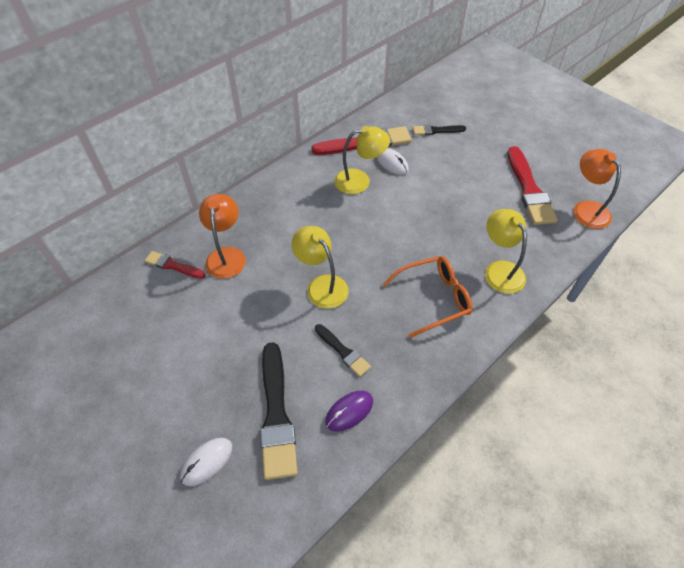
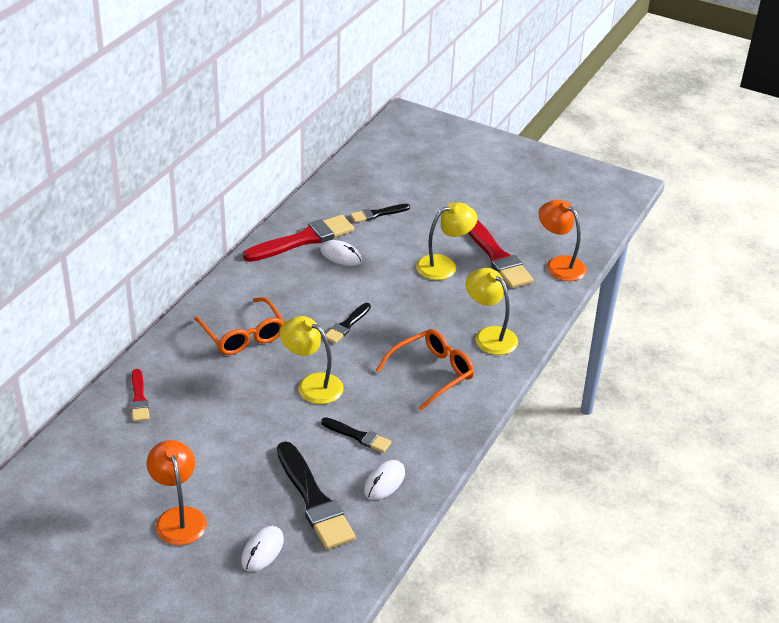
camera: 20 degrees left, 15 degrees down
(173, 265) = (139, 398): red brush -> red brush turned 105 degrees counterclockwise
(226, 255) = (195, 378): orange lamp -> orange lamp (178, 517)
(283, 222) = (243, 335): none -> orange glasses
(349, 411) = (384, 482): purple mouse -> white mouse
(360, 180) = (311, 279): yellow lamp -> yellow lamp (444, 265)
(374, 231) = (347, 325): none -> black brush

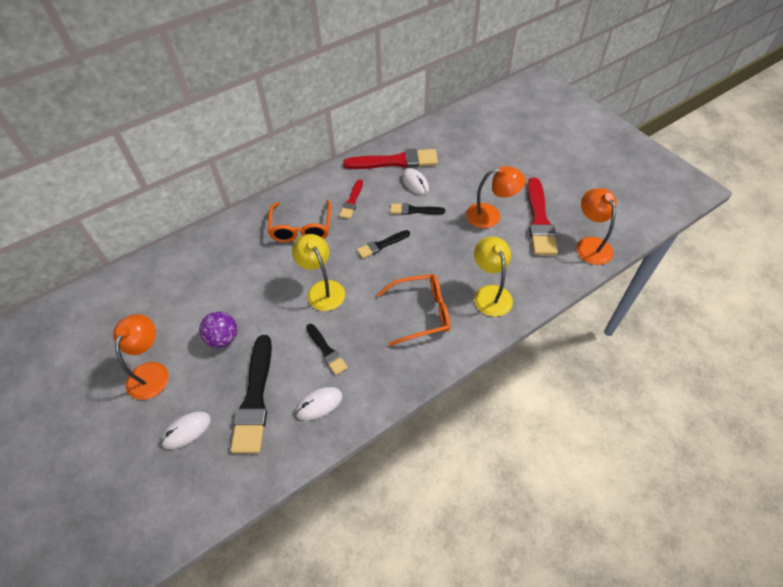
camera: 30 degrees right, 15 degrees up
(139, 398) = (196, 257): red brush -> red brush (352, 201)
(236, 462) = (223, 338): none -> purple ball
(377, 214) = (465, 155): black brush -> black brush (414, 210)
(444, 265) = (490, 215): yellow lamp -> orange lamp

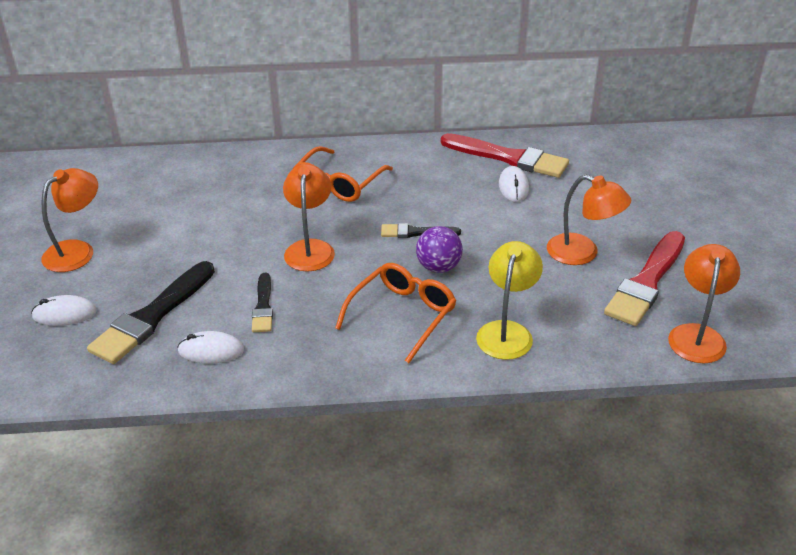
camera: 30 degrees right, 15 degrees down
(223, 338) = (168, 251): purple ball -> purple ball (438, 267)
(322, 289) = (310, 248): yellow lamp -> orange lamp
(352, 201) = (419, 178): red brush -> none
(414, 210) = (487, 213): black brush -> none
(421, 313) = (402, 315): orange glasses -> orange glasses turned 75 degrees counterclockwise

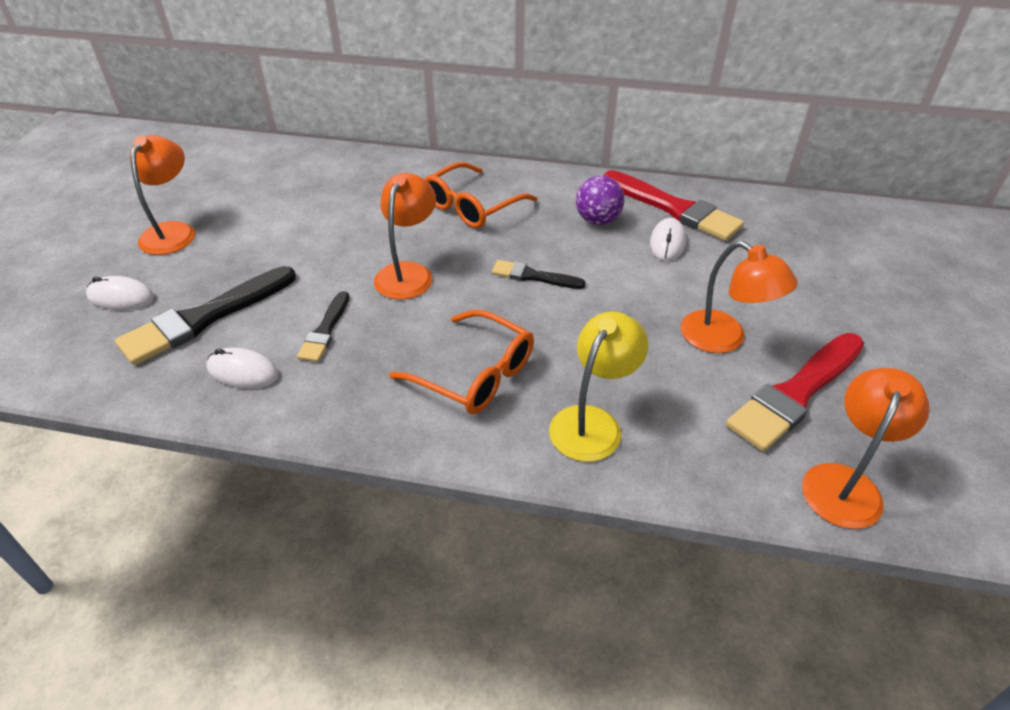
camera: 15 degrees right, 5 degrees up
(77, 251) = (173, 231): orange lamp -> orange lamp turned 45 degrees counterclockwise
(402, 315) = (474, 374): orange glasses -> orange glasses turned 75 degrees clockwise
(438, 267) = (542, 323): purple ball -> purple ball (597, 220)

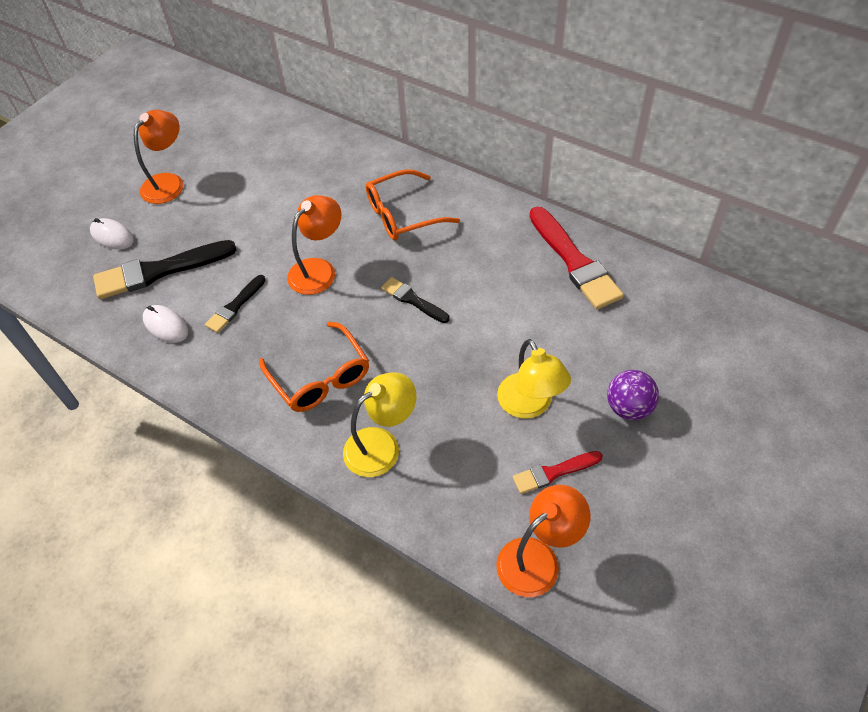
camera: 25 degrees right, 10 degrees up
(597, 220) = (499, 257): purple ball -> purple ball (628, 408)
(667, 243) = (545, 297): white mouse -> none
(724, 339) = (530, 405): orange lamp -> yellow lamp
(796, 393) = (554, 472): red brush -> red brush, size x0.54

